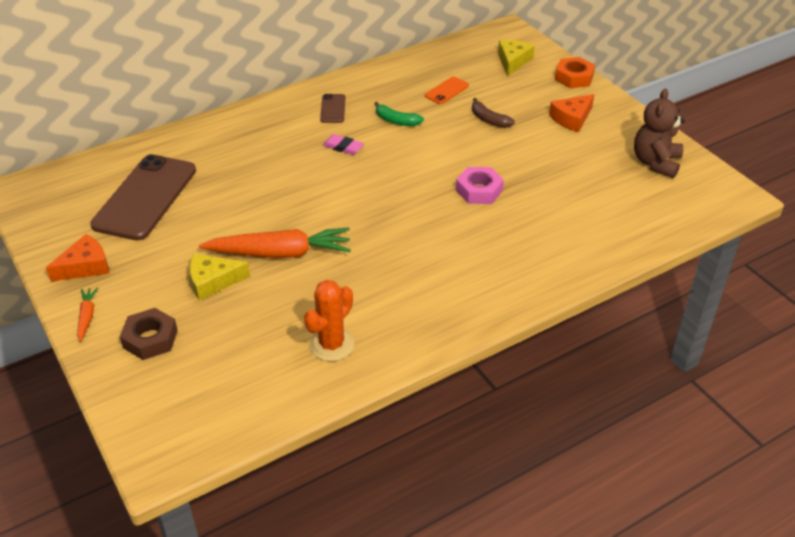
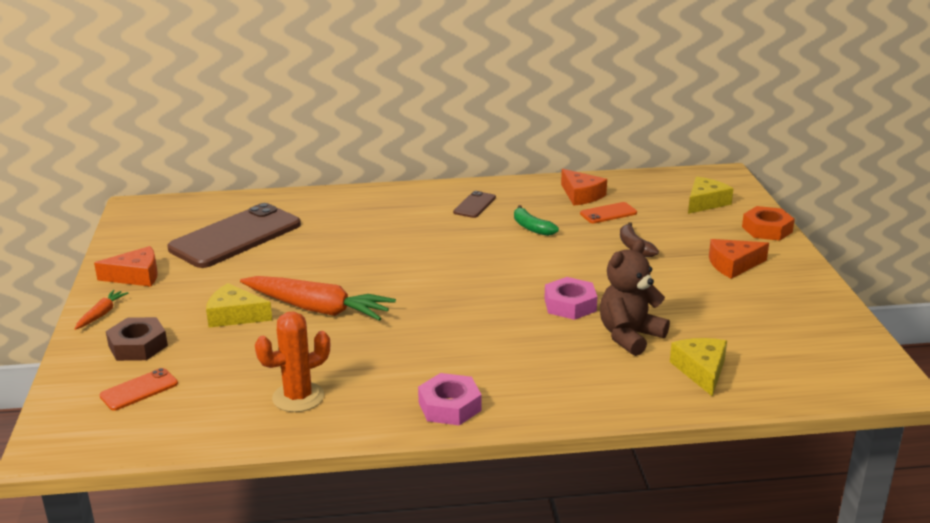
camera: 25 degrees right, 15 degrees down
(189, 382) = (139, 390): none -> orange phone
(343, 147) = (457, 238): pink eraser -> none
(413, 77) = (581, 195): none -> orange cheese
(456, 314) = (449, 406): none -> pink nut
(611, 224) = (701, 371): none -> yellow cheese
(655, 163) = (805, 326): brown teddy bear -> brown teddy bear (629, 336)

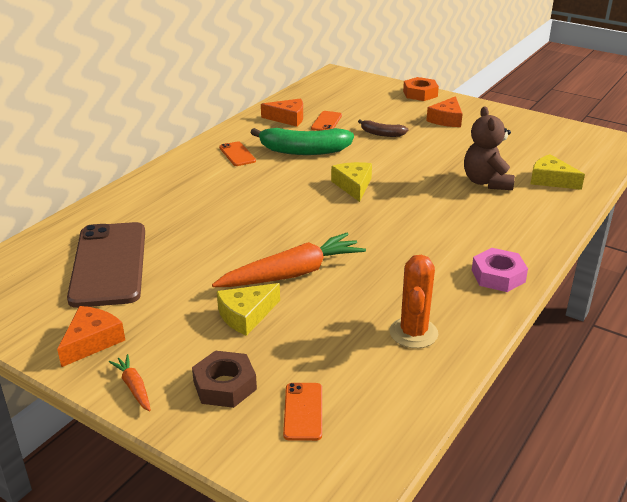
camera: 50 degrees left, 5 degrees up
(474, 205) = (237, 154): brown phone -> orange phone
(531, 227) = (303, 151): green banana -> green banana, size x1.88
(570, 305) = (424, 183): pink nut -> none
(705, 202) = (361, 93): yellow cheese -> yellow cheese (353, 186)

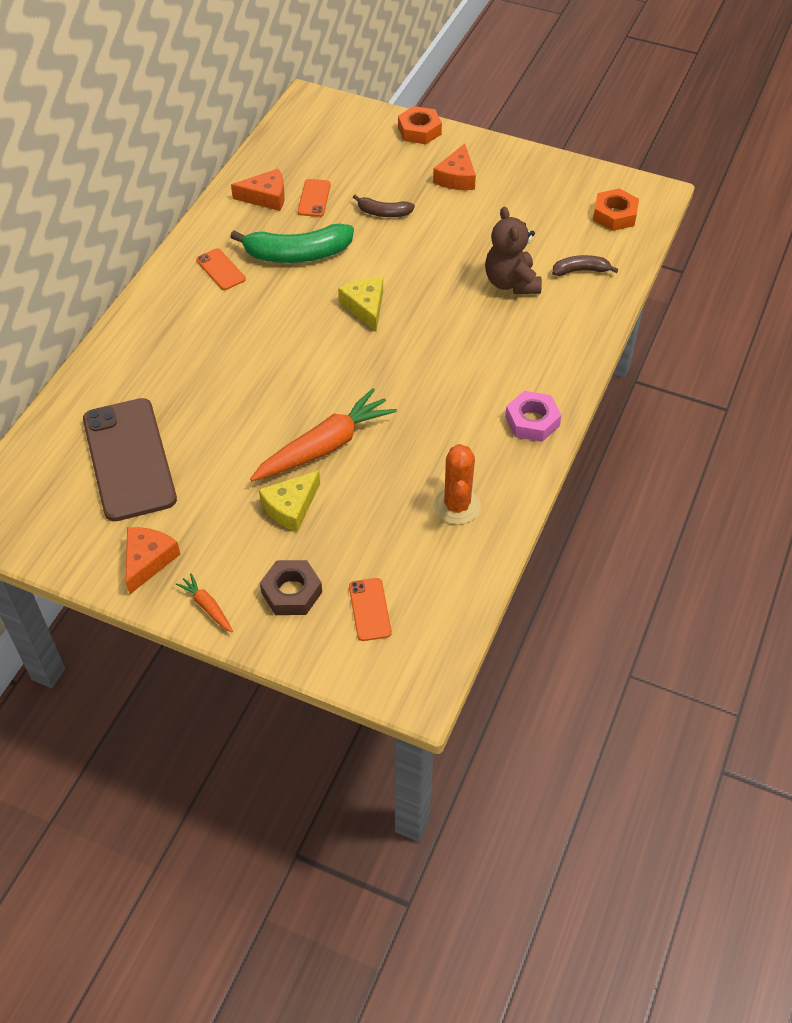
camera: 10 degrees left, 20 degrees up
(551, 180) = (581, 270): yellow cheese -> brown banana
(582, 150) = (614, 215): none -> orange nut

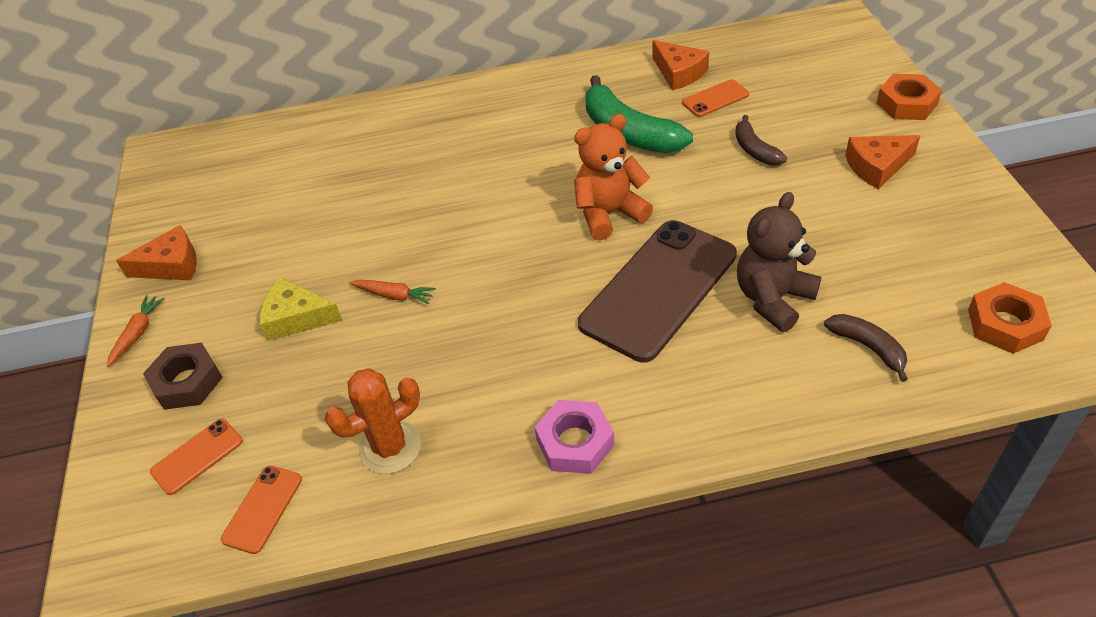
camera: 60 degrees right, 5 degrees down
(129, 459) = (281, 187): brown phone -> brown phone (659, 289)
(221, 269) = (556, 103): orange phone -> orange phone (263, 509)
(325, 446) = (394, 295): orange carrot -> orange carrot, size x0.45
(365, 307) = (609, 213): yellow cheese -> orange teddy bear

